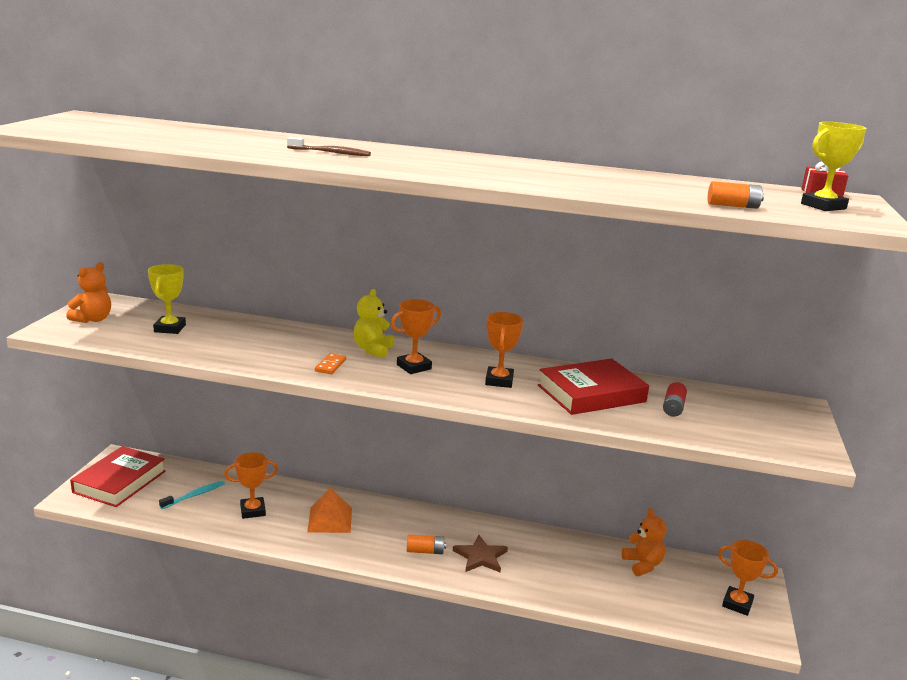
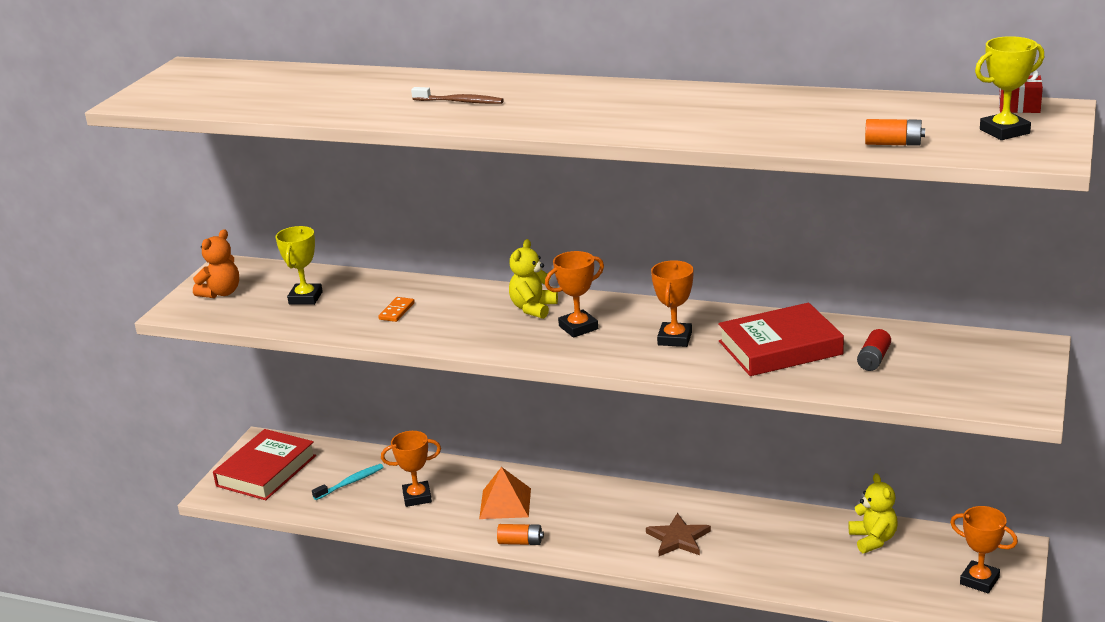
camera: 10 degrees right, 5 degrees up
(330, 365) = (484, 333): orange domino -> orange domino (396, 311)
(425, 551) = (614, 534): orange battery -> orange battery (520, 542)
(643, 564) = (873, 539): orange teddy bear -> yellow teddy bear

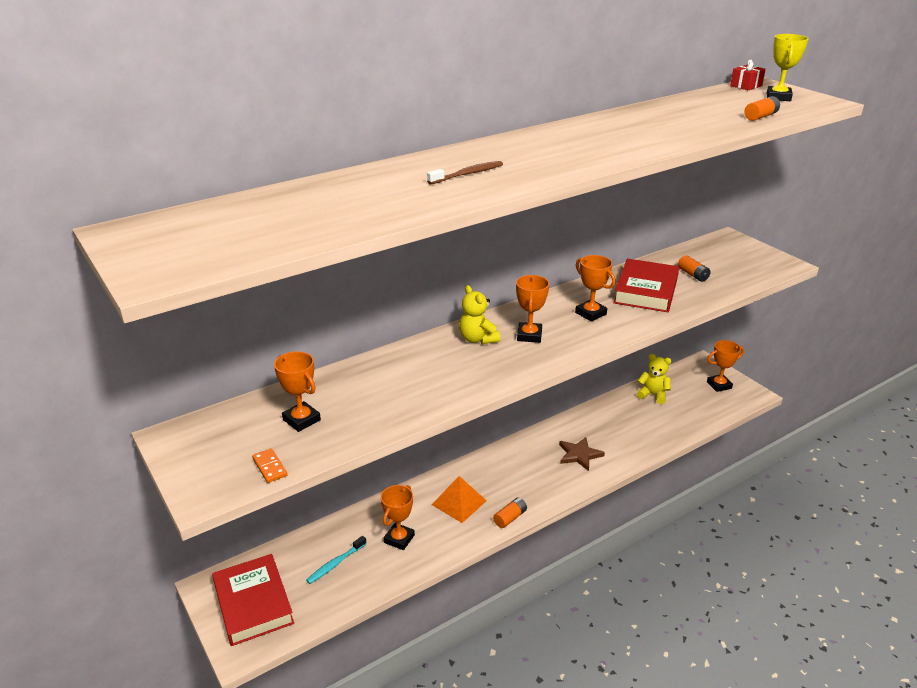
camera: 55 degrees left, 5 degrees up
(221, 293) = (215, 458): orange teddy bear -> none
(305, 298) = (301, 420): yellow trophy -> orange trophy
(350, 483) = (335, 563): turquoise toothbrush -> turquoise toothbrush turned 135 degrees counterclockwise
(396, 311) = (394, 389): orange domino -> orange domino (269, 467)
(873, 359) = (693, 275): red battery -> orange battery

